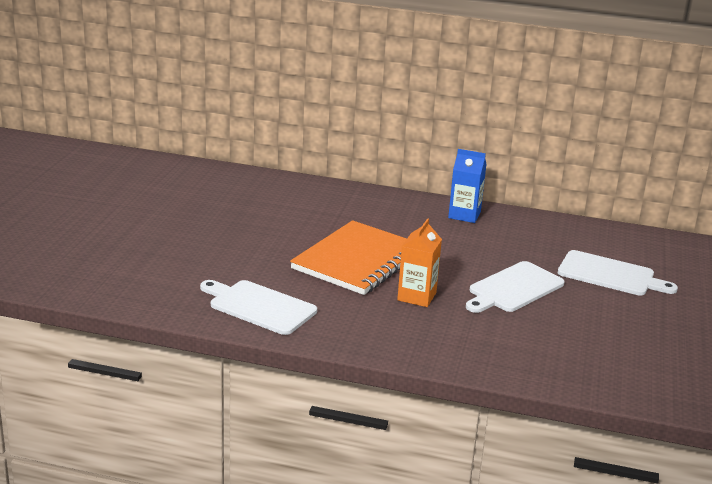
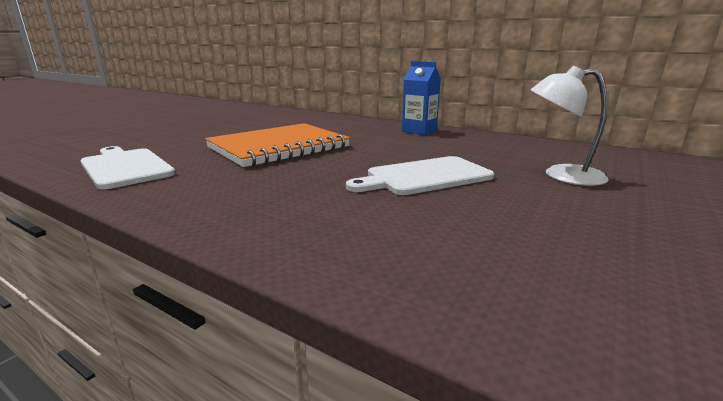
camera: 20 degrees right, 5 degrees down
(416, 296) = (300, 173): orange carton -> none
(610, 275) = (561, 175): white cutting board -> white lamp

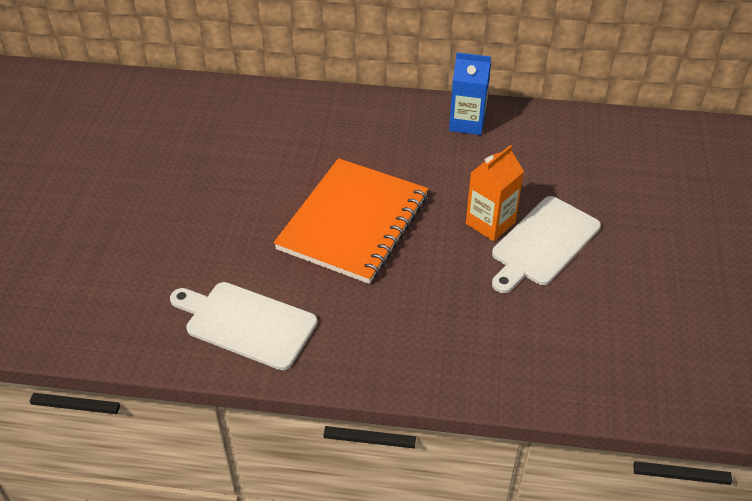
camera: 25 degrees left, 25 degrees up
(386, 162) = (490, 223): none -> orange carton
(561, 175) = (650, 202): white lamp -> none

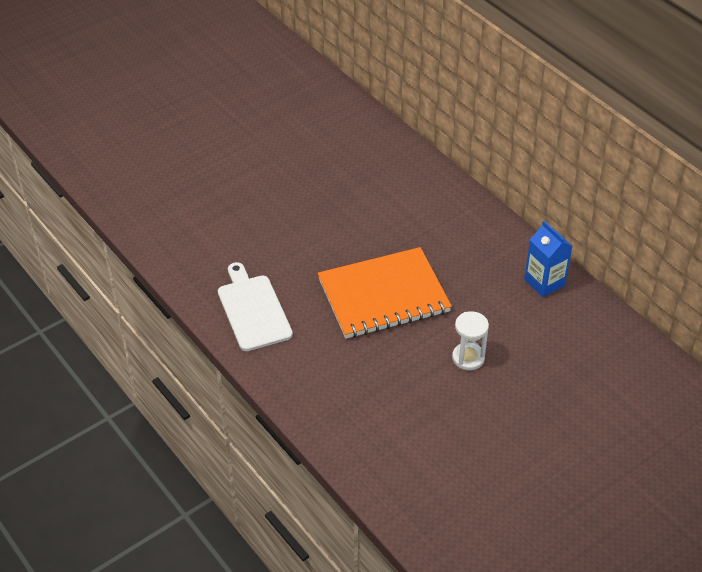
camera: 45 degrees right, 0 degrees up
(490, 223) = (468, 358): orange carton -> white hourglass
(543, 243) = (484, 395): white cutting board -> none

